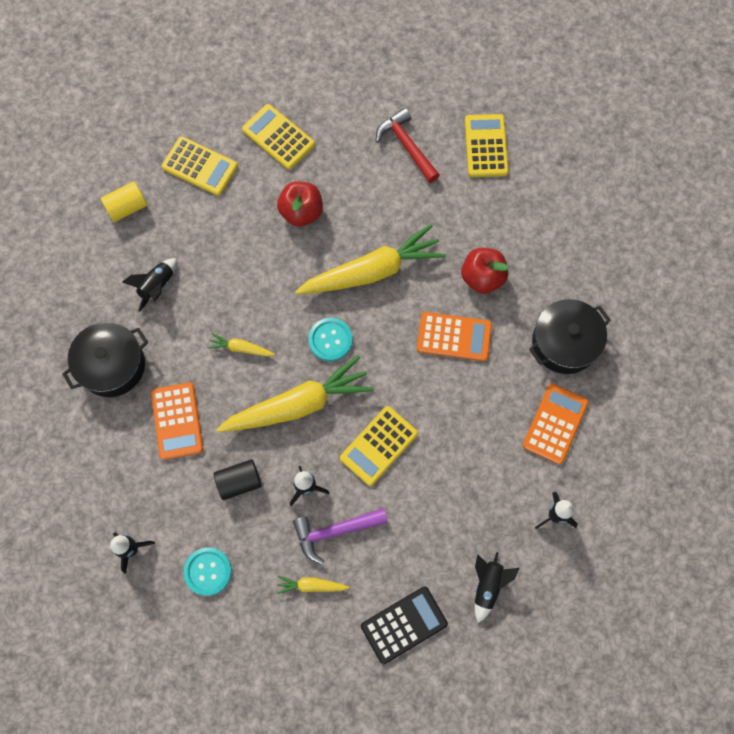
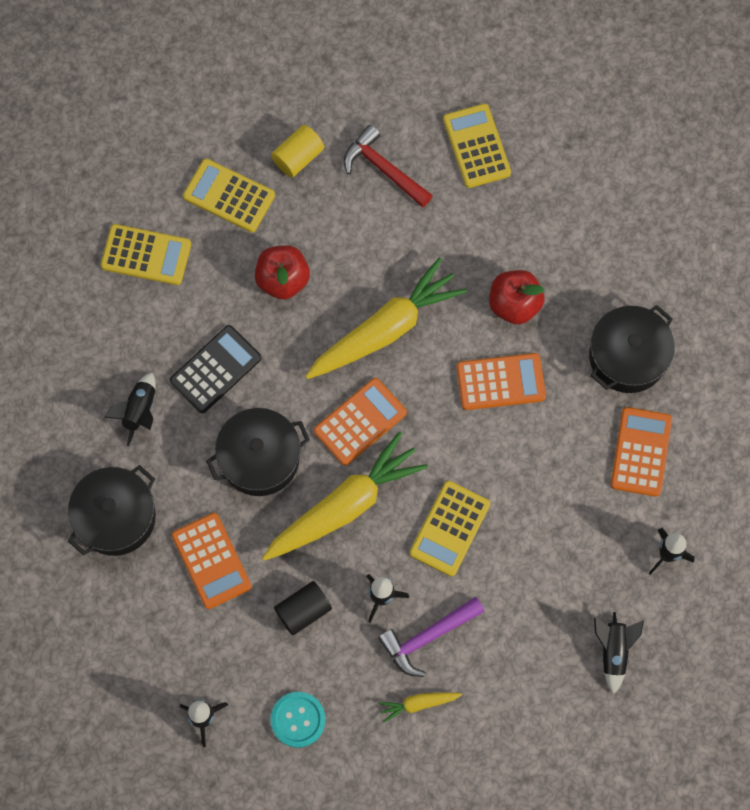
camera: 15 degrees left, 0 degrees up
(127, 207) = (74, 326): yellow cylinder -> yellow cylinder (298, 157)
(241, 348) = (260, 458): yellow carrot -> black pot
(330, 340) = (360, 422): turquoise button -> orange calculator
(404, 625) = (533, 719): black calculator -> black calculator (216, 369)

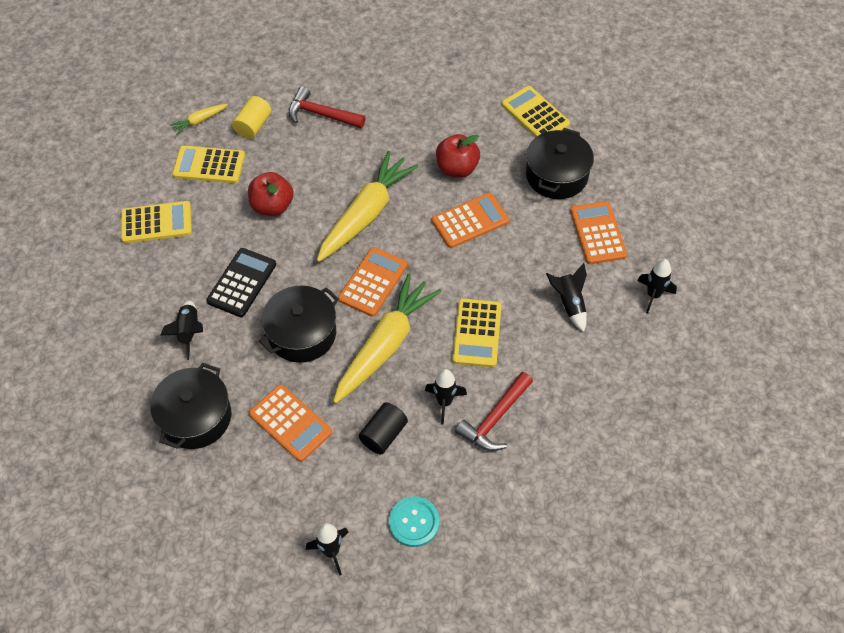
camera: 20 degrees left, 15 degrees down
(418, 704) = (510, 472): yellow carrot -> yellow carrot (199, 121)
(427, 637) = (495, 418): purple hammer -> red hammer
(476, 146) = (384, 81): yellow calculator -> yellow calculator (535, 114)
(613, 651) = (647, 377): black rocket -> black rocket (569, 304)

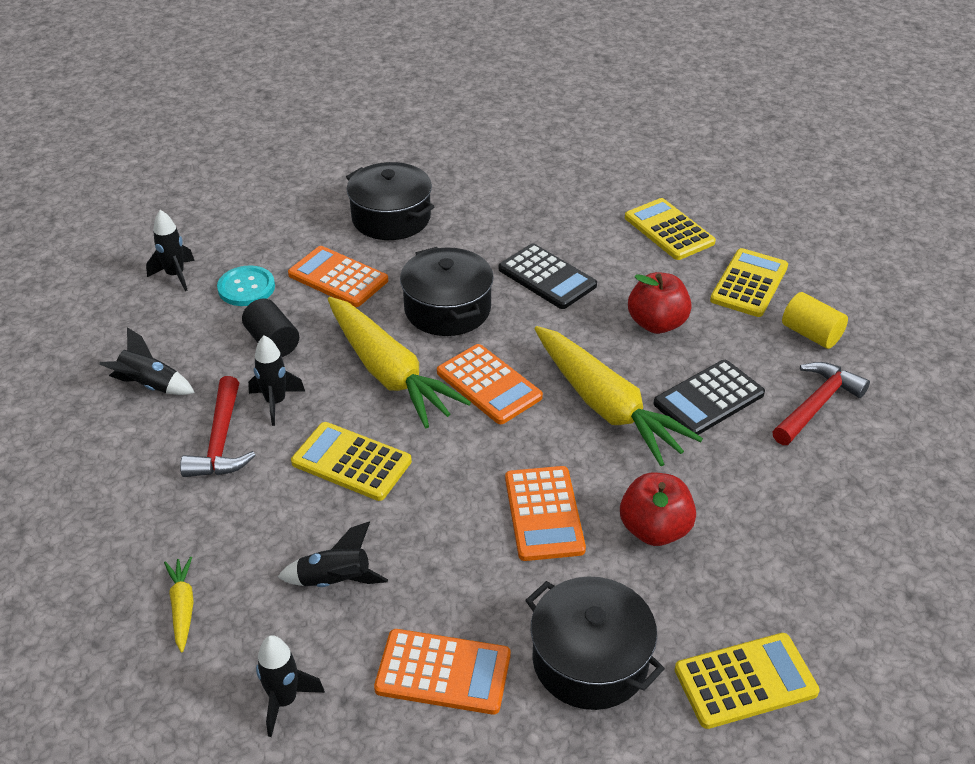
camera: 110 degrees right, 15 degrees down
(156, 223) = (669, 230): yellow calculator -> yellow calculator turned 135 degrees clockwise
(189, 332) = (500, 230): black rocket -> black rocket (150, 385)
(199, 121) = (833, 288): yellow carrot -> yellow carrot (182, 607)
(290, 423) = (338, 277): orange calculator -> orange calculator turned 60 degrees clockwise
(337, 165) = (708, 399): none -> black calculator
(414, 522) = (155, 339): turquoise button -> turquoise button (246, 288)
(495, 418) = (221, 441): red hammer -> red hammer turned 150 degrees counterclockwise

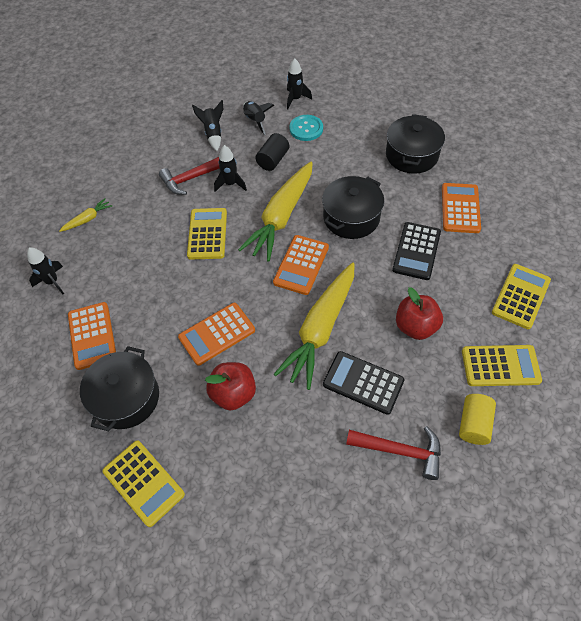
camera: 65 degrees right, 15 degrees up
(335, 581) = (128, 266): black rocket -> black rocket (255, 121)
(338, 277) = (342, 159): orange calculator -> orange calculator (460, 208)

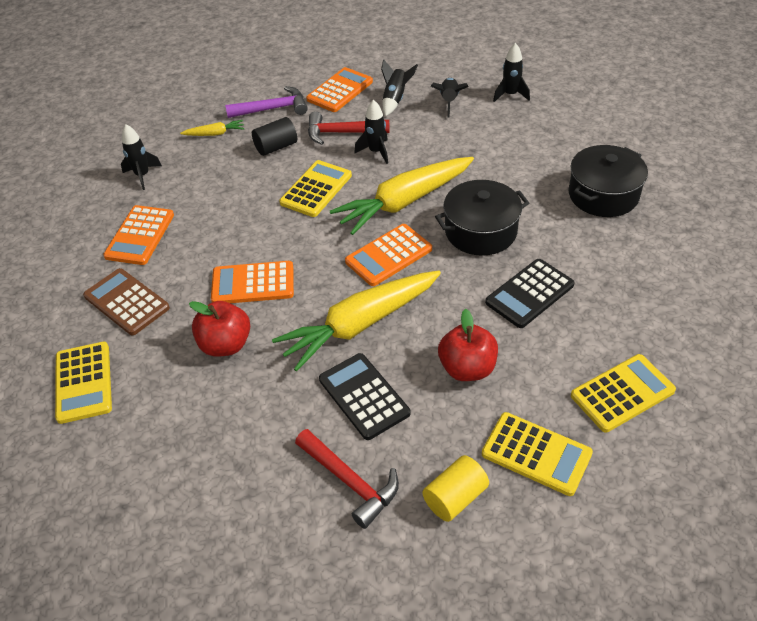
camera: 30 degrees right, 10 degrees down
(120, 178) = (273, 109): none -> purple hammer
(126, 398) = (126, 302): black pot -> brown calculator
(273, 160) = (438, 145): black cylinder -> black cylinder (276, 147)
(306, 129) = (499, 127): turquoise button -> none
(460, 208) = (619, 271): orange calculator -> orange calculator (340, 91)

